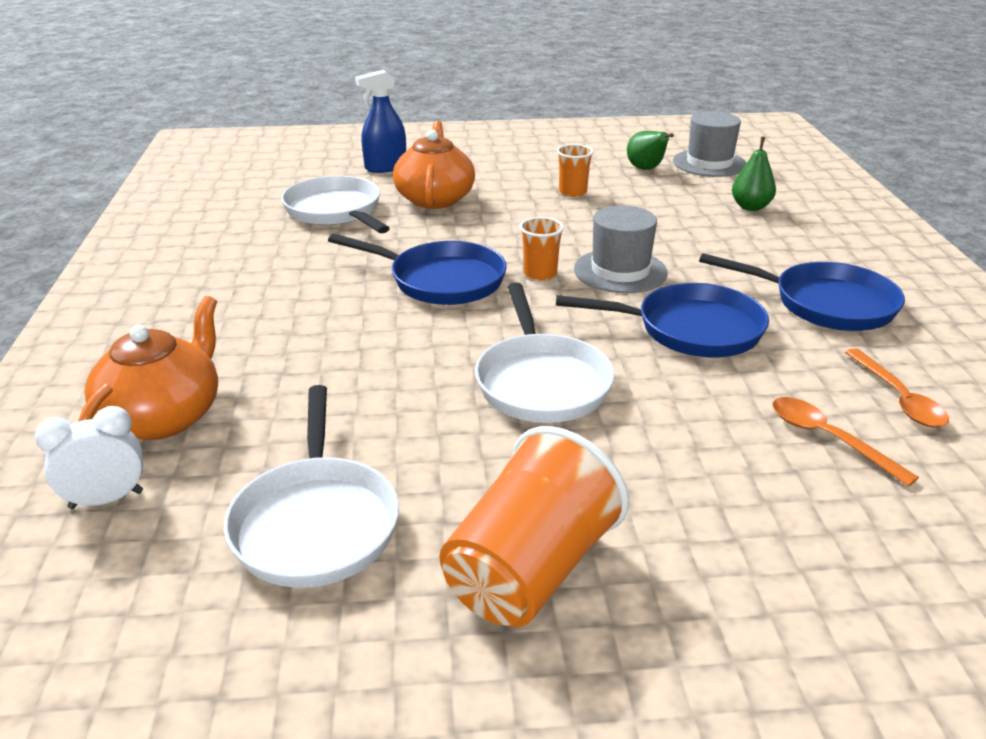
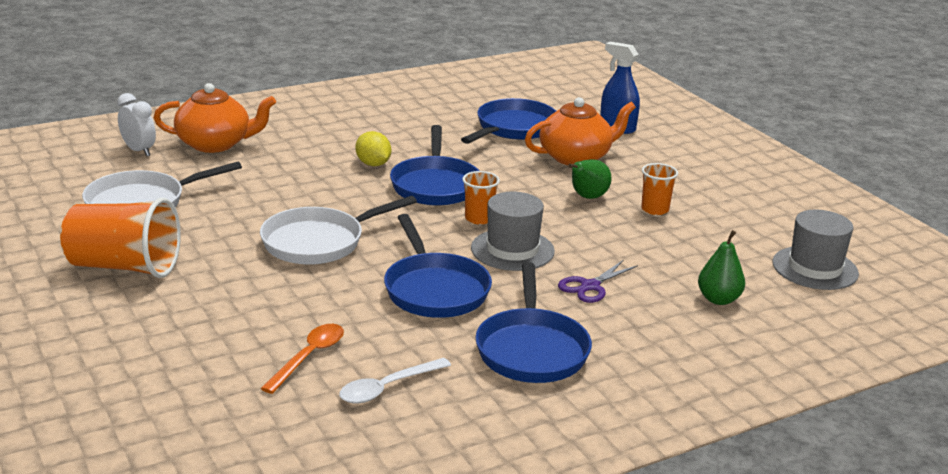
camera: 65 degrees right, 5 degrees down
(336, 211) = (513, 128): white pan -> blue pan
(351, 306) = (373, 164): none -> yellow lemon
(646, 169) = (755, 237): green pear -> green pear (587, 197)
(711, 251) = (590, 286): none -> purple scissors
(898, 398) = (387, 388): orange spoon -> white spoon

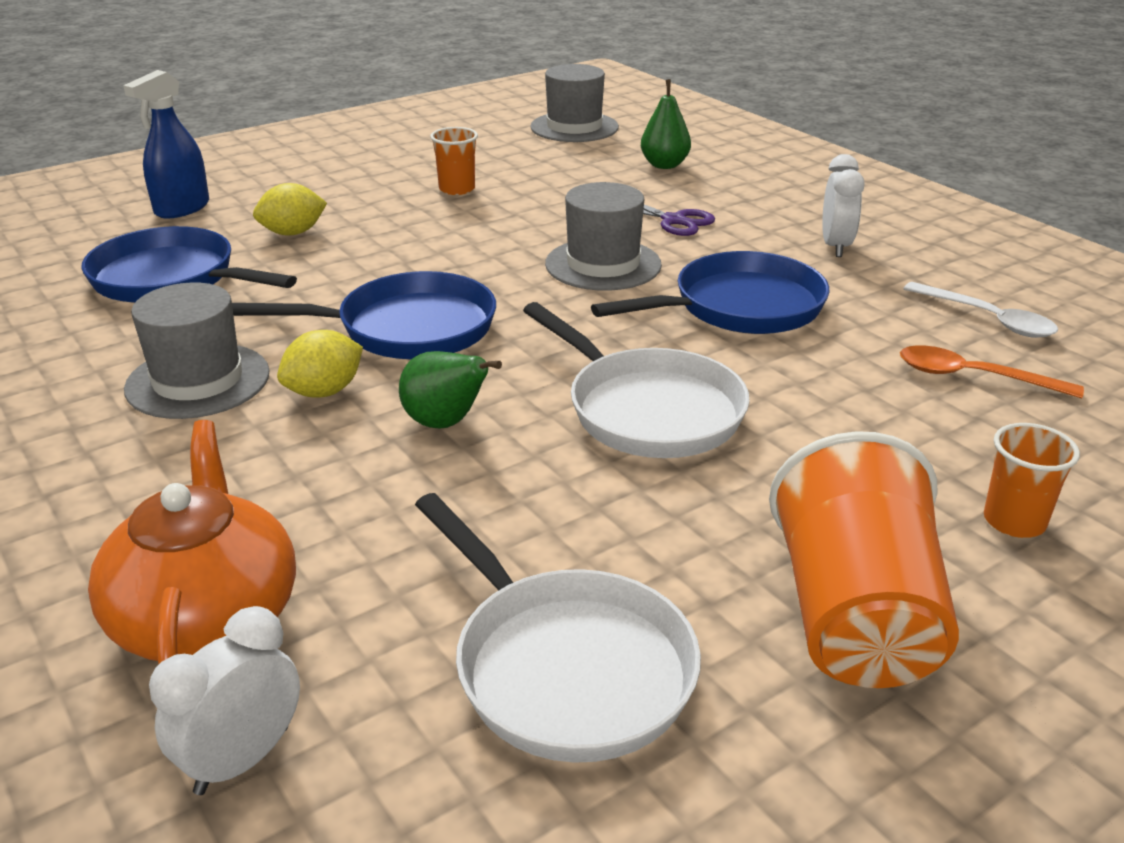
camera: 95 degrees left, 5 degrees up
(395, 137) = (198, 381): none -> grey hat
(479, 218) = (517, 290): orange cup -> orange cup (1014, 521)
(531, 349) = (835, 246): blue pan -> white clock
(576, 157) = (293, 233): orange teapot -> yellow lemon
(587, 197) = (429, 224): green pear -> green pear (445, 423)

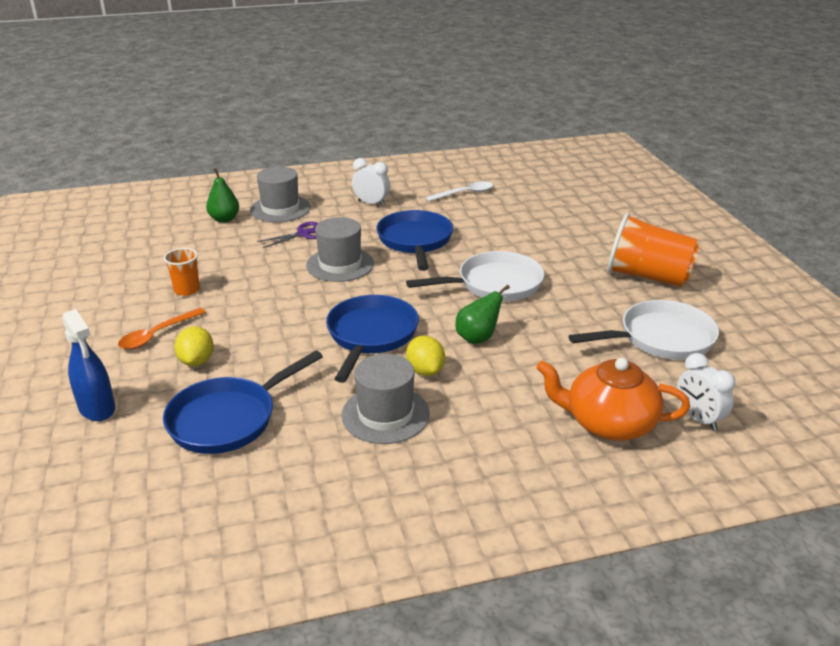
camera: 70 degrees left, 0 degrees up
(574, 127) = (127, 232): grey hat -> grey hat (280, 209)
(973, 377) = (508, 210): orange spoon -> orange spoon (157, 335)
(1014, 521) = (605, 233): orange cup -> none

